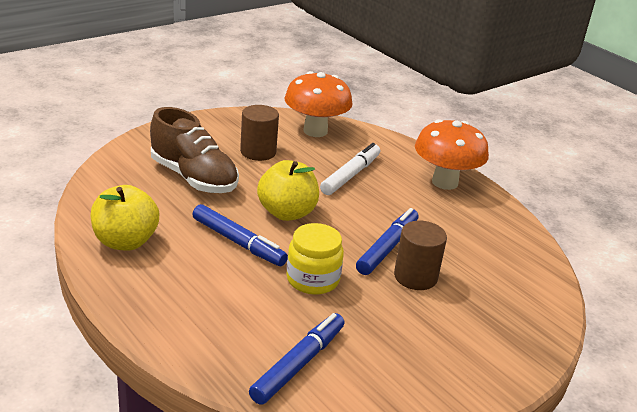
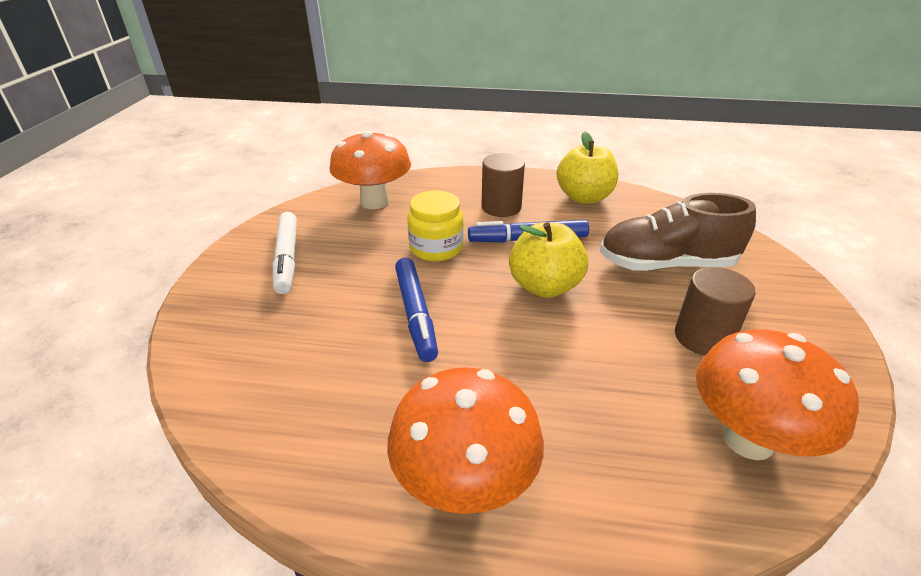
camera: 140 degrees right, 5 degrees up
(298, 364) = (374, 202): blue marker -> orange mushroom
(350, 175) = (577, 385): white marker -> white marker (287, 258)
(415, 277) = (359, 301): brown cylinder -> brown cylinder (501, 207)

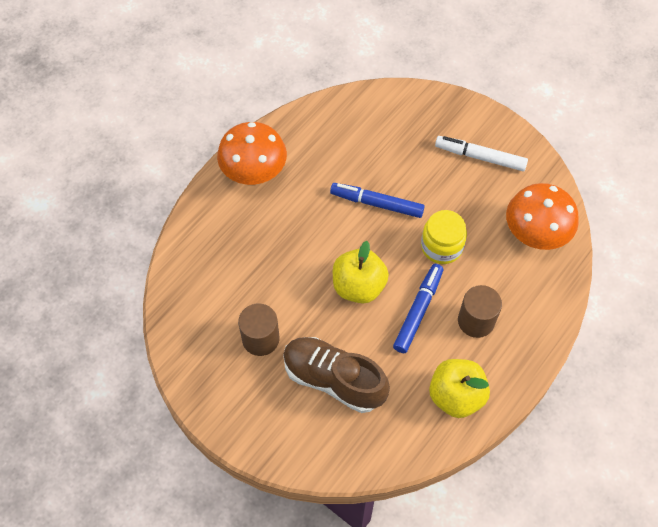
camera: 120 degrees right, 25 degrees up
(666, 264) = (333, 379): brown shoe -> brown shoe turned 90 degrees counterclockwise
(748, 439) = (195, 298): orange mushroom -> none

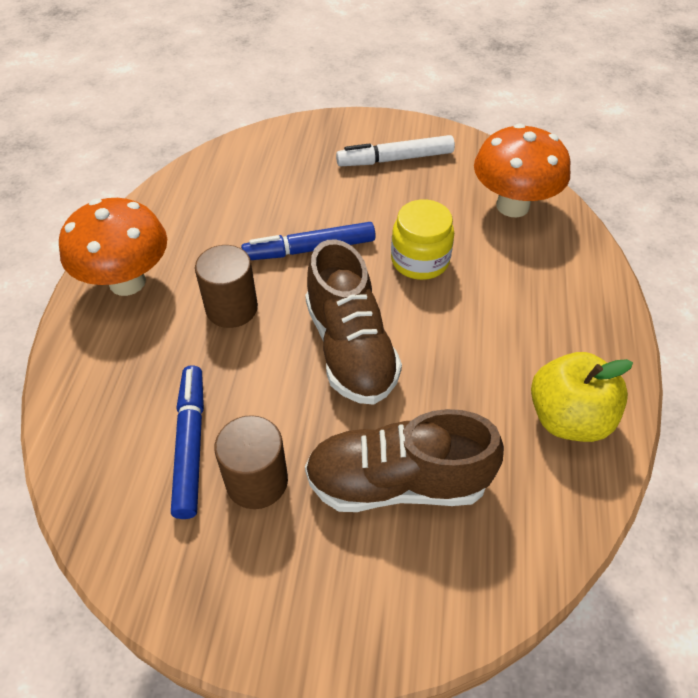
camera: 30 degrees left, 10 degrees down
(358, 286) = (350, 349): yellow apple -> brown shoe
(418, 311) = (445, 341): blue marker -> blue marker (190, 444)
(476, 321) = (521, 320): brown cylinder -> brown cylinder (231, 308)

